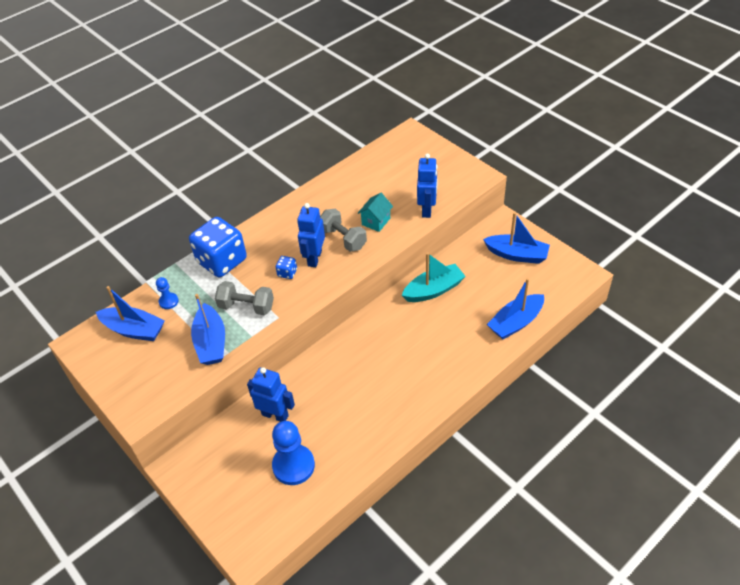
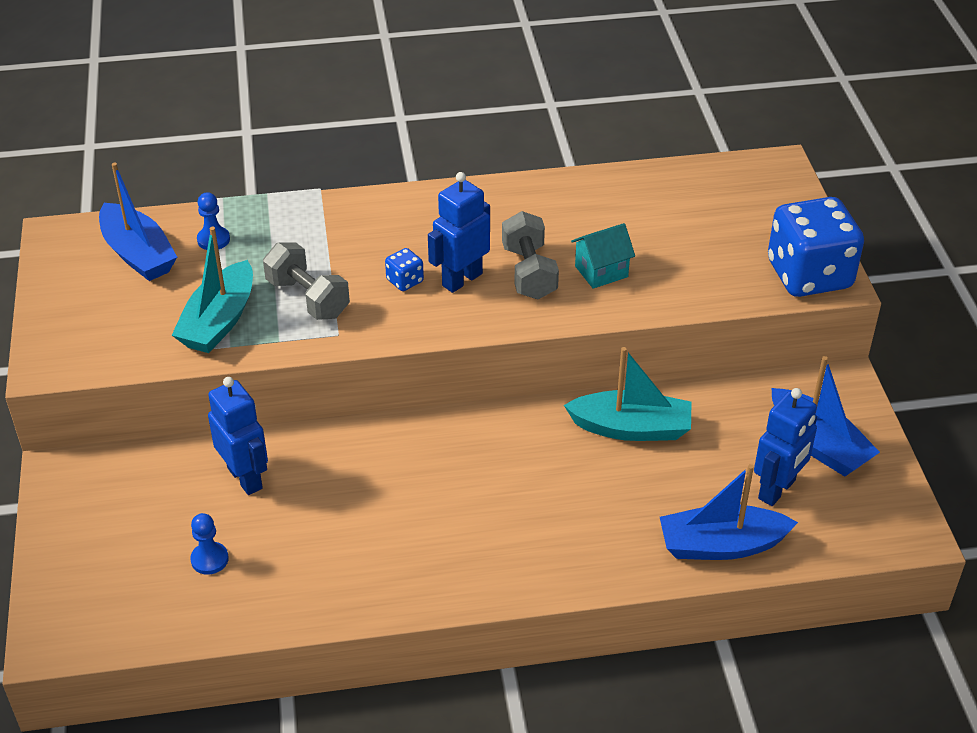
camera: 30 degrees right, 5 degrees down
(211, 342) = (219, 321): blue boat -> turquoise boat
(222, 261) = (330, 221): blue dice -> blue dice (809, 275)
(293, 465) = (209, 559): blue pawn -> blue pawn, size x0.51
(427, 210) = (698, 292): blue robot -> blue robot (777, 490)

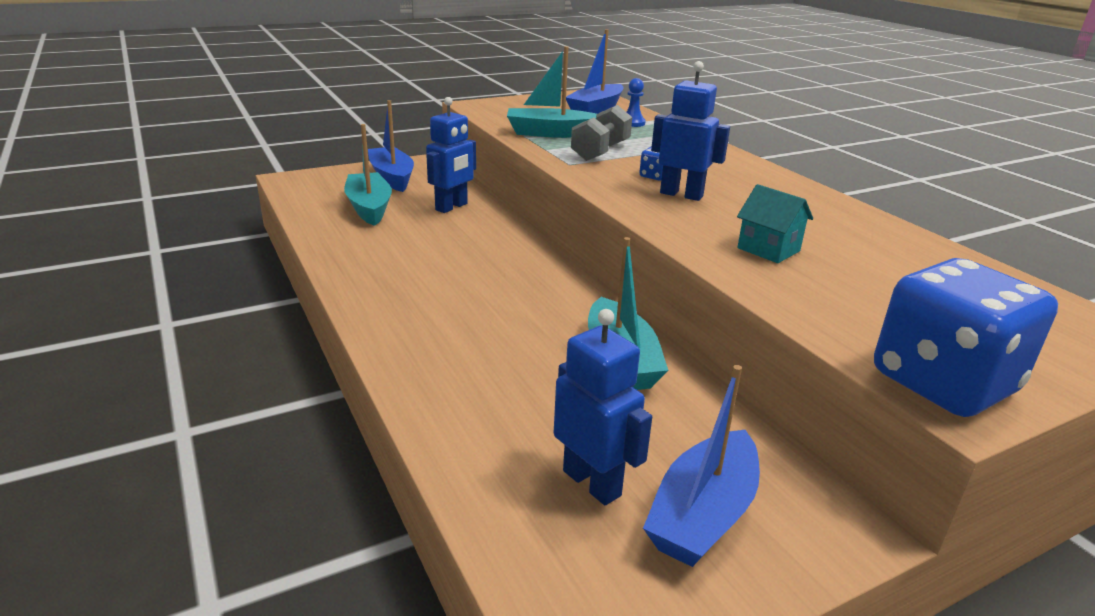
camera: 70 degrees right, 15 degrees down
(209, 559) = (369, 208): blue pawn -> turquoise boat
(529, 272) = (724, 218): grey dumbbell -> none
(721, 545) = (475, 445): blue boat -> blue boat (392, 178)
(777, 490) = (592, 483): blue robot -> blue robot turned 150 degrees counterclockwise

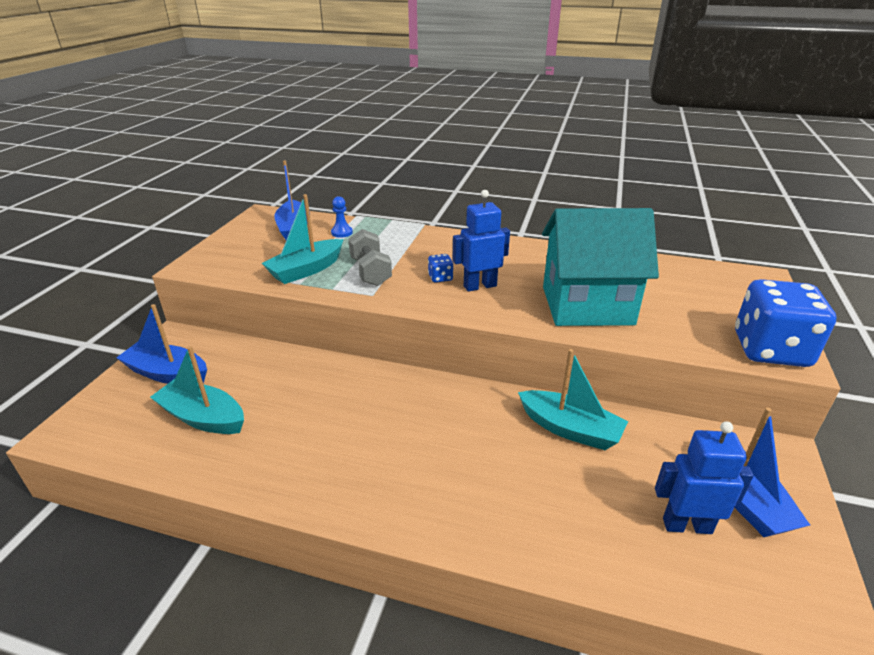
camera: 45 degrees left, 5 degrees up
(452, 207) = (271, 374): blue robot -> none
(768, 249) = (587, 305): turquoise house -> turquoise house, size x2.39

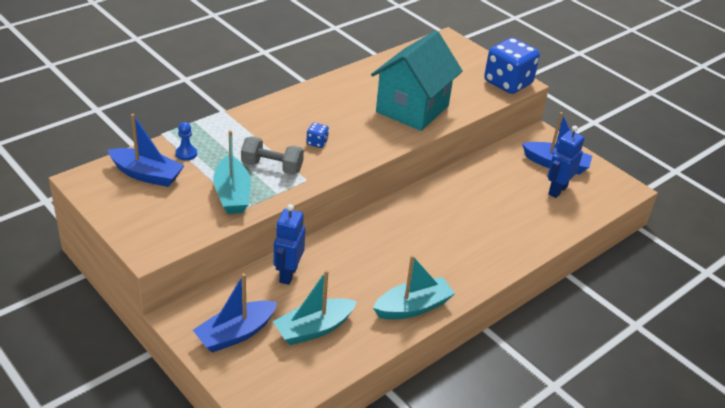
camera: 60 degrees left, 5 degrees up
(480, 286) = (346, 133): blue robot -> blue robot (288, 274)
(570, 429) = (468, 186): turquoise boat -> turquoise boat (413, 307)

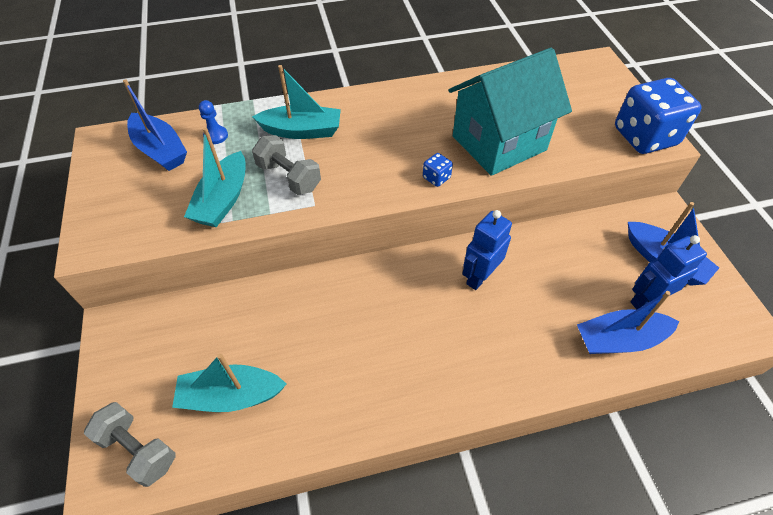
camera: 30 degrees right, 15 degrees up
(235, 334) = (149, 368): blue boat -> blue boat (619, 340)
(270, 380) = (138, 449): none -> grey dumbbell
(288, 274) = (253, 309): blue robot -> blue robot (479, 277)
(317, 143) = (359, 159): blue dice -> blue dice (436, 178)
(413, 307) = (360, 411): turquoise boat -> turquoise boat (302, 131)

